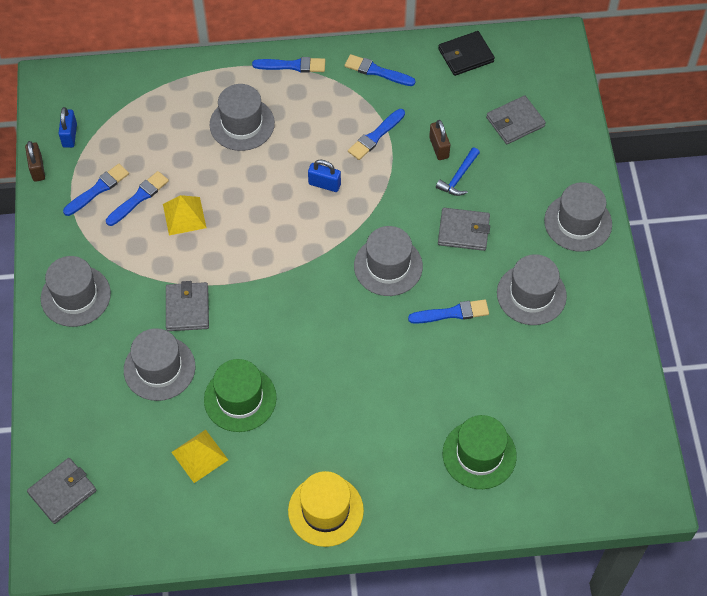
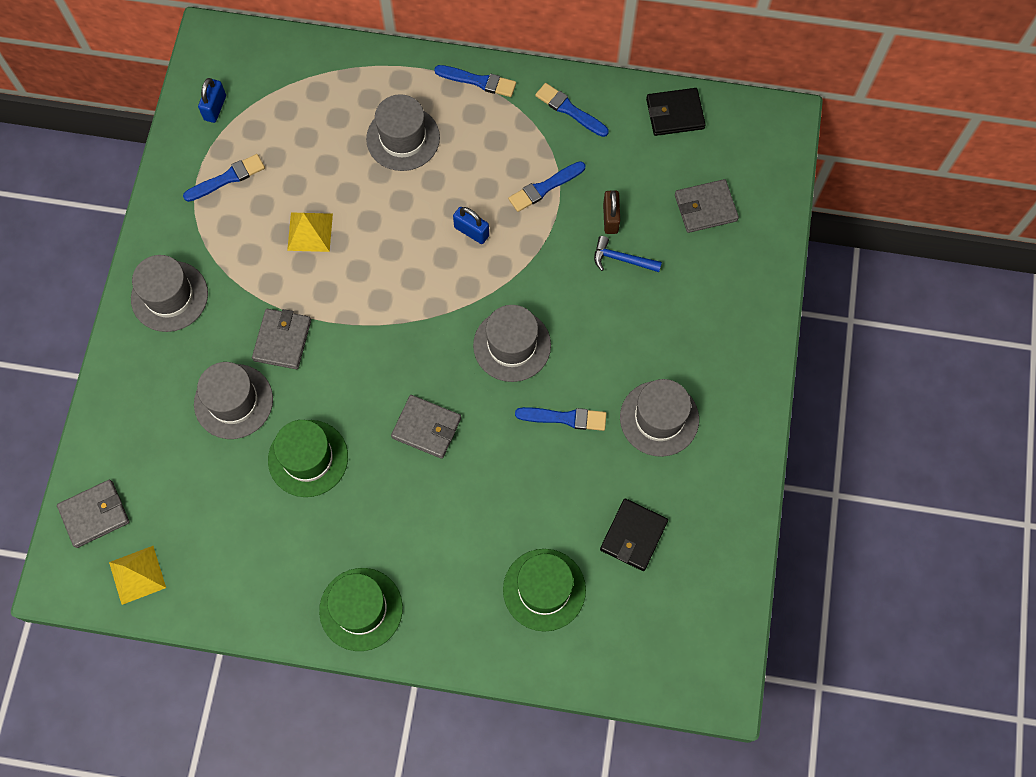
camera: 15 degrees right, 10 degrees up
(37, 169) = (170, 139): brown padlock -> none
(139, 198) = (267, 199): blue brush -> none
(200, 456) = (247, 512): yellow pyramid -> yellow pyramid (137, 575)
(325, 510) = (361, 609): yellow hat -> green hat
(458, 177) = (621, 259): blue hammer -> blue hammer turned 60 degrees clockwise
(463, 231) = (607, 324): grey wallet -> grey wallet (426, 428)
(540, 392) = (633, 535): none -> black wallet
(578, 222) = (738, 346): grey hat -> none

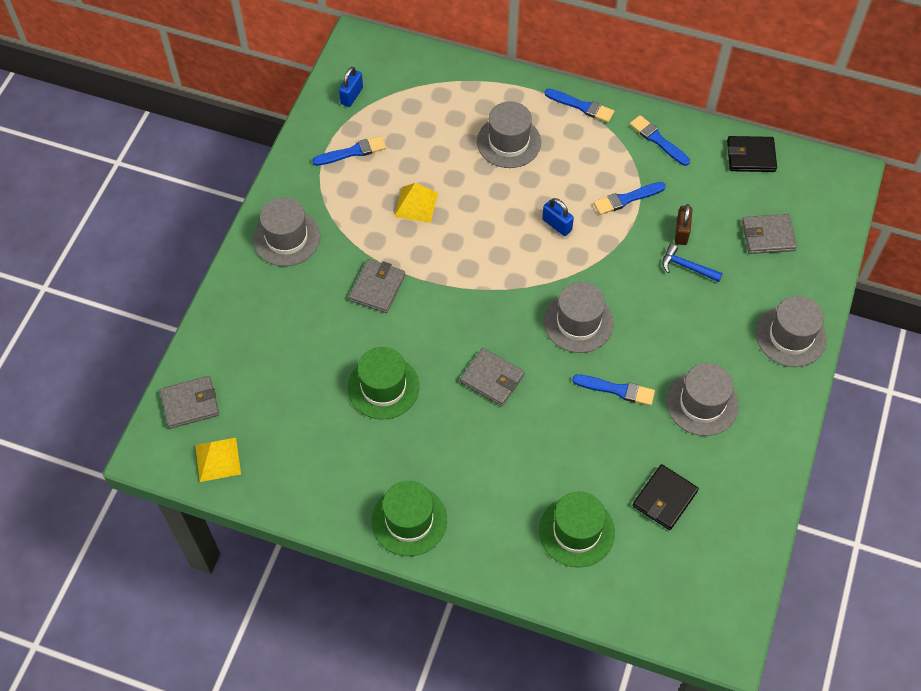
camera: 10 degrees right, 10 degrees down
(233, 401) = (326, 331): grey hat -> grey hat (791, 336)

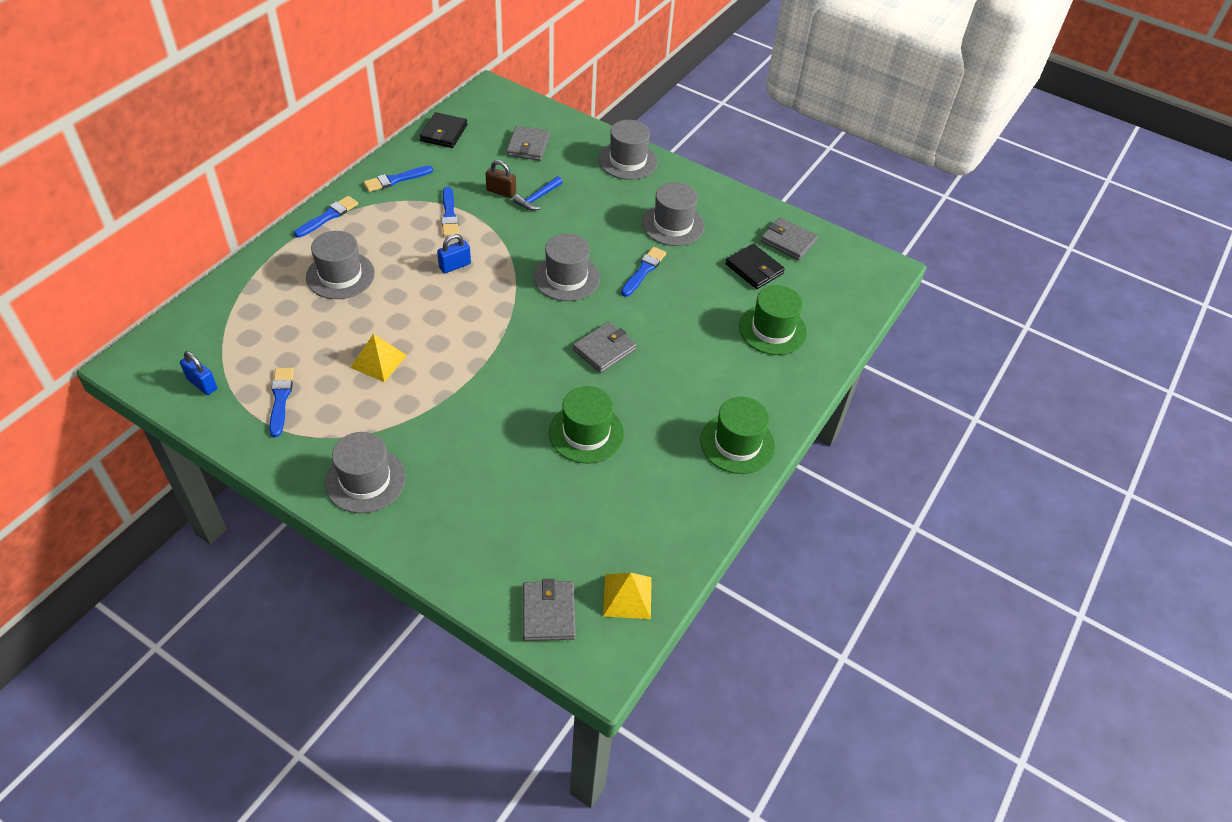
camera: 80 degrees left, 10 degrees down
(377, 288) = (466, 413): grey wallet -> grey wallet (788, 241)

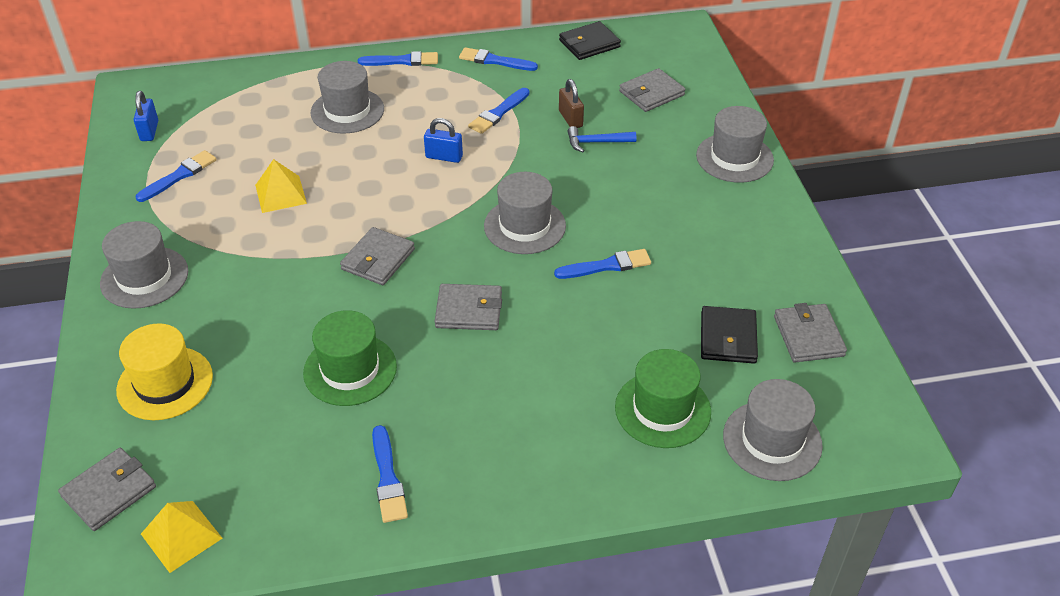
camera: 50 degrees right, 5 degrees down
(485, 529) = (165, 383): none -> yellow hat
(507, 358) = (378, 259): none -> grey wallet
(673, 225) = (698, 242): grey hat -> grey hat (772, 440)
(691, 472) = (388, 478): none -> blue brush
(737, 443) = (468, 488): green hat -> none

